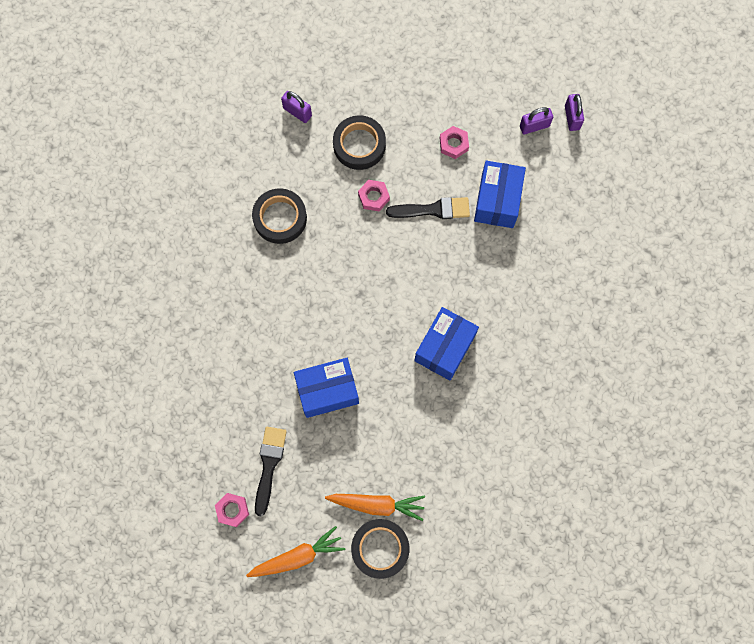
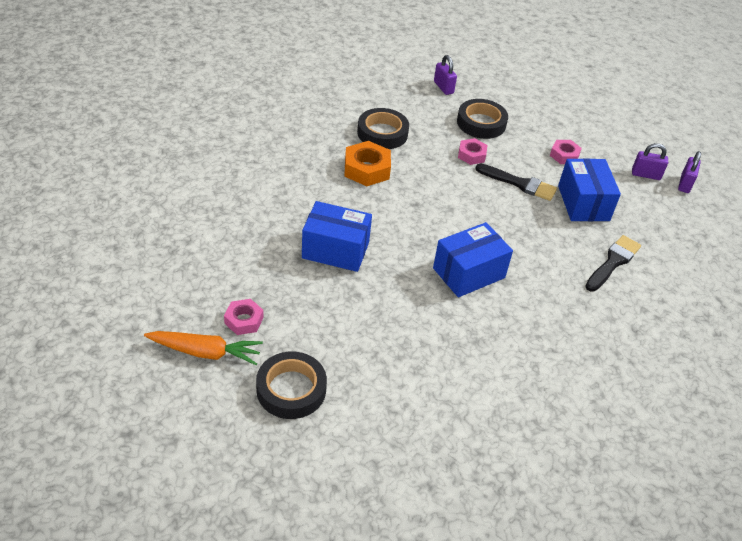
camera: 25 degrees right, 30 degrees down
(232, 510) = (178, 287): pink nut -> pink nut (244, 320)
(269, 465) = (239, 273): black brush -> black brush (613, 262)
(295, 276) = (367, 169): none -> orange nut
(377, 504) = (316, 353): orange carrot -> none
(497, 201) = (583, 203): blue box -> blue box turned 45 degrees counterclockwise

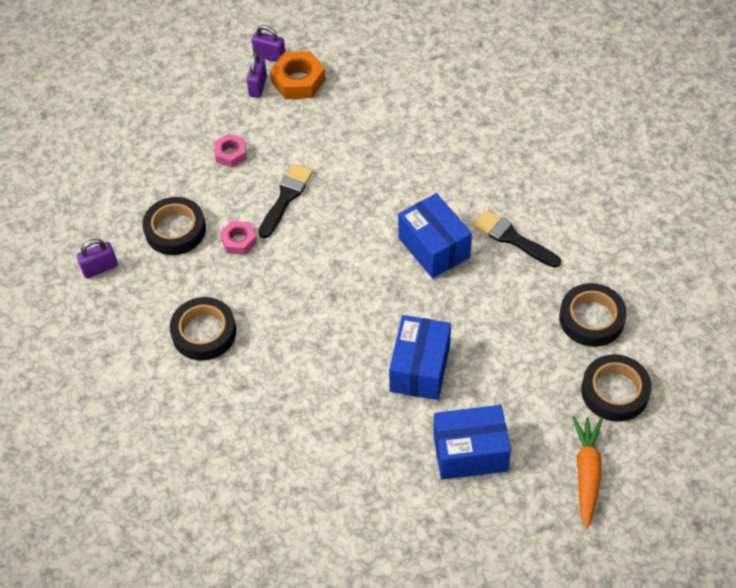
camera: 85 degrees left, 10 degrees up
(244, 320) = (537, 444): pink nut -> none
(367, 169) = (277, 346): orange nut -> orange nut (298, 81)
(381, 384) = (591, 319): none -> black tape
(583, 203) = (312, 144): blue box -> blue box (470, 452)
(613, 262) = (398, 129): black brush -> black brush (512, 238)

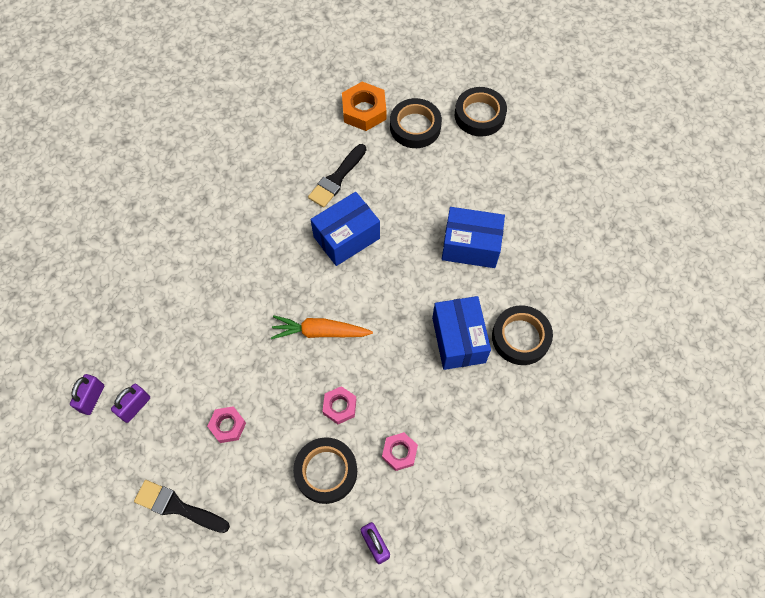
camera: 95 degrees left, 10 degrees up
(185, 290) = (399, 452): none -> pink nut
(204, 332) = (447, 428): black tape -> black tape (520, 337)
(258, 86) = (135, 407): purple padlock -> purple padlock turned 60 degrees counterclockwise
(286, 197) = (287, 366): black brush -> black brush (177, 507)
(298, 81) = (132, 366): orange nut -> orange nut (364, 111)
(470, 452) = (543, 210): blue box -> blue box (458, 340)
(587, 473) = (550, 135): orange carrot -> orange carrot (320, 332)

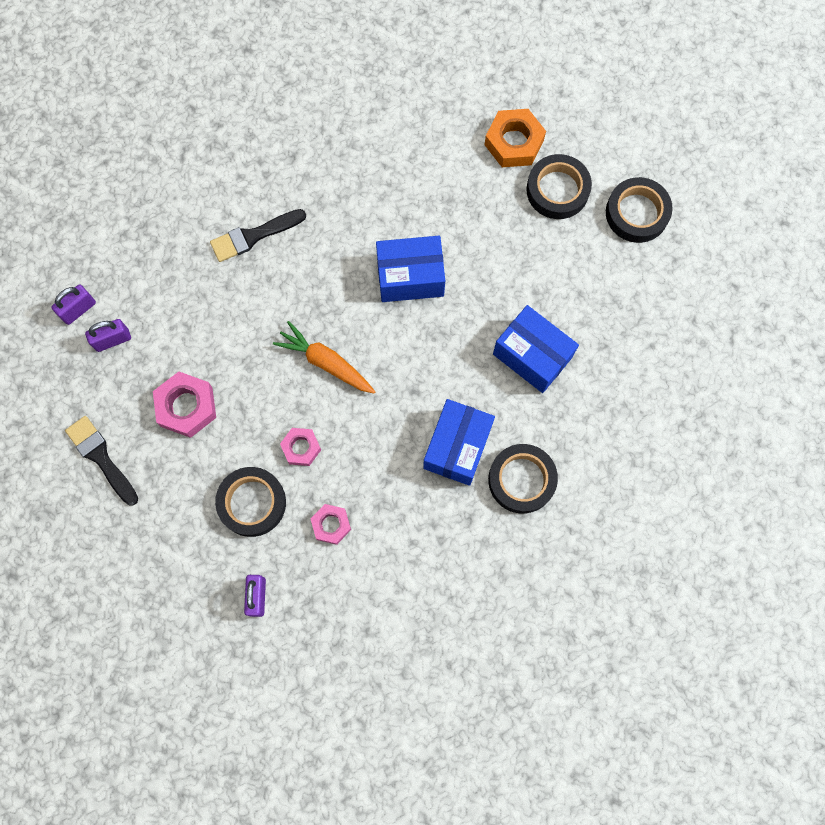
camera: 30 degrees right, 10 degrees up
(227, 426) = (187, 407): pink nut -> pink nut, size x1.60
(336, 178) = (438, 206): black brush -> black brush (253, 236)

